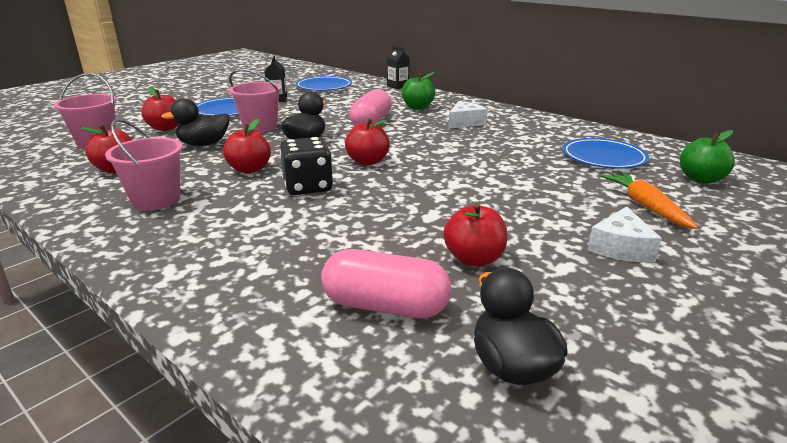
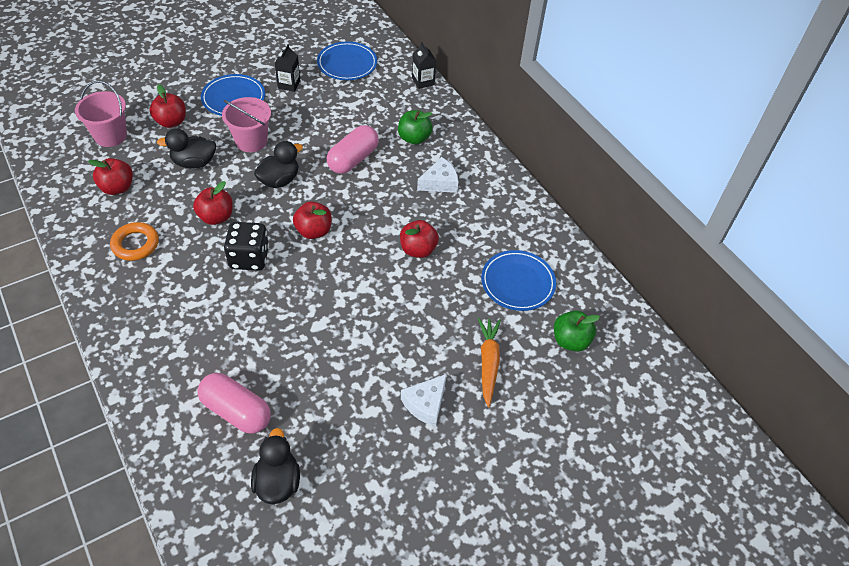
camera: 15 degrees right, 25 degrees up
(156, 200) = (135, 244): pink bucket -> orange ring
(474, 259) = (317, 384): red apple -> red apple (418, 249)

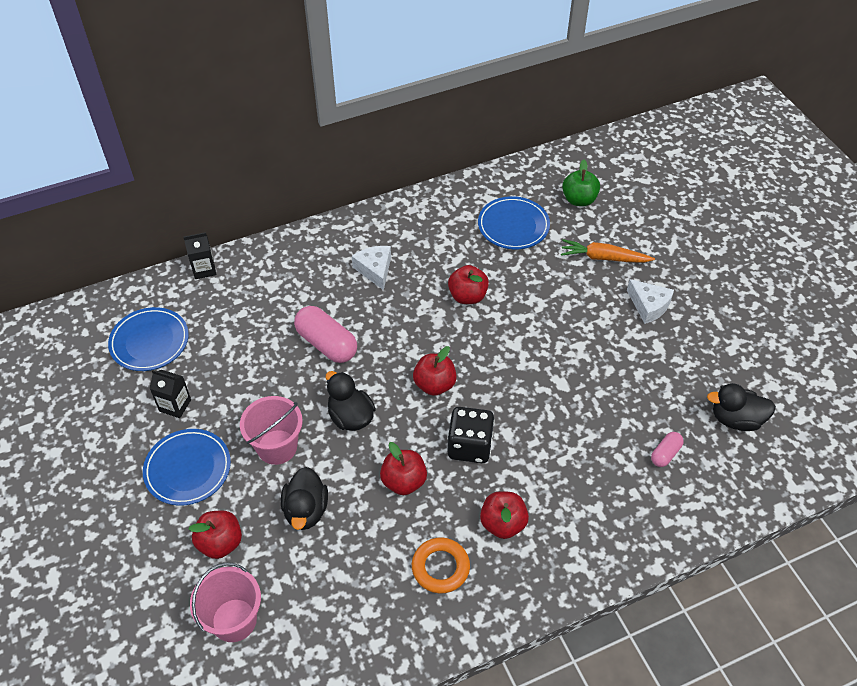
camera: 80 degrees left, 0 degrees up
(117, 188) = (339, 599): red apple -> red apple (502, 523)
(236, 411) = (665, 454): pink capsule -> pink capsule, size x0.53
(414, 138) = (301, 286): green apple -> none

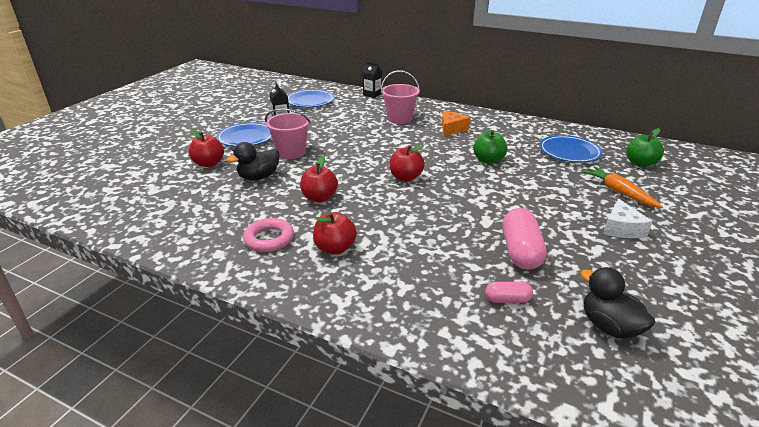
camera: 50 degrees right, 20 degrees down
(234, 620) = (160, 187): pink bucket -> pink bucket (399, 118)
(327, 344) = (379, 137): pink capsule -> pink capsule (520, 251)
(350, 417) = (341, 163): black duck -> none
(375, 270) = (452, 129): white cheese -> orange cheese
(440, 567) = (269, 239): orange ring -> pink ring
(467, 296) = (488, 160): red apple -> green apple
(469, 446) = (379, 208): black dice -> none

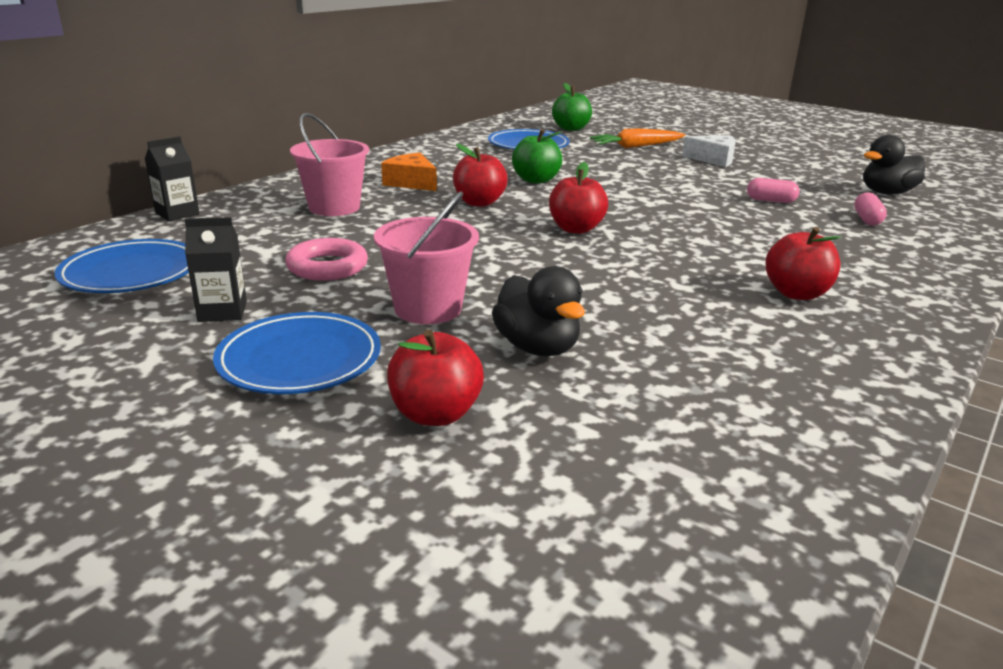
camera: 80 degrees left, 5 degrees down
(269, 239) = (783, 343): pink ring -> pink ring (327, 267)
(319, 198) = (636, 294): red apple -> red apple (479, 203)
(520, 251) = (770, 201): pink capsule -> pink capsule, size x0.53

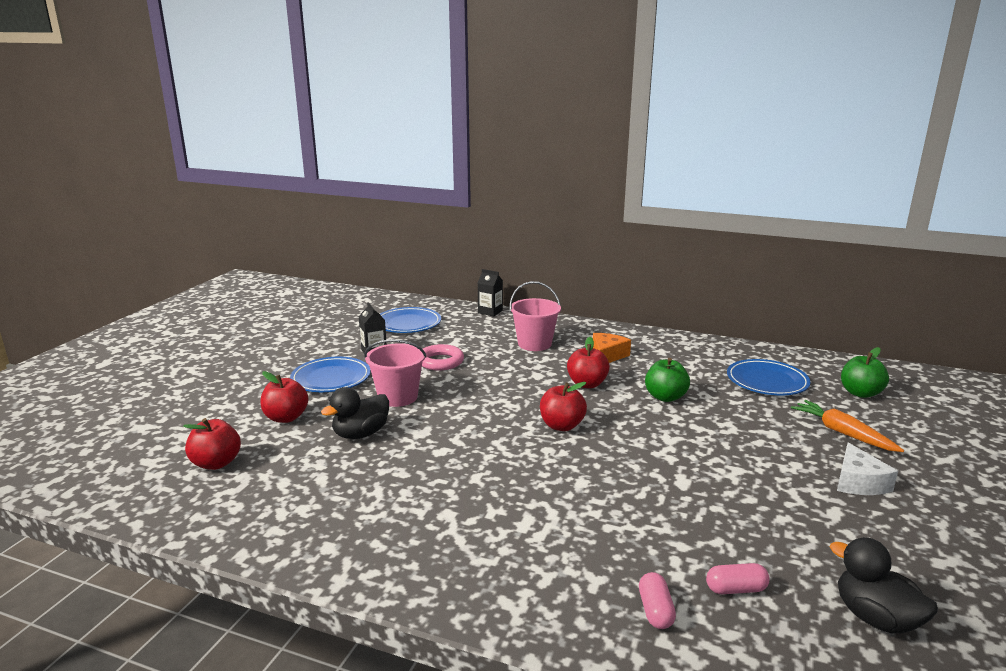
camera: 75 degrees right, 5 degrees down
(770, 201) = (737, 521): pink capsule -> pink capsule (655, 611)
(796, 293) = (489, 530): red apple -> red apple (216, 463)

